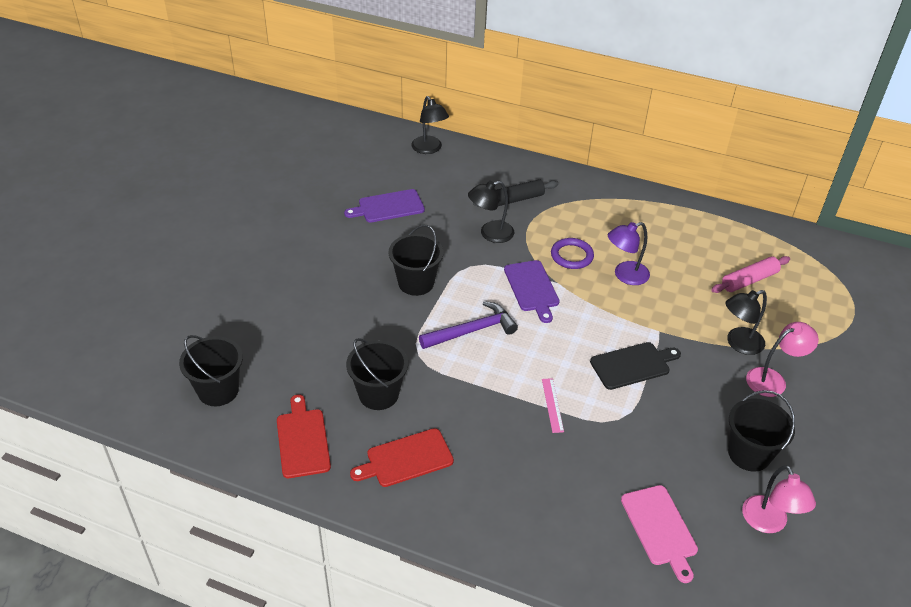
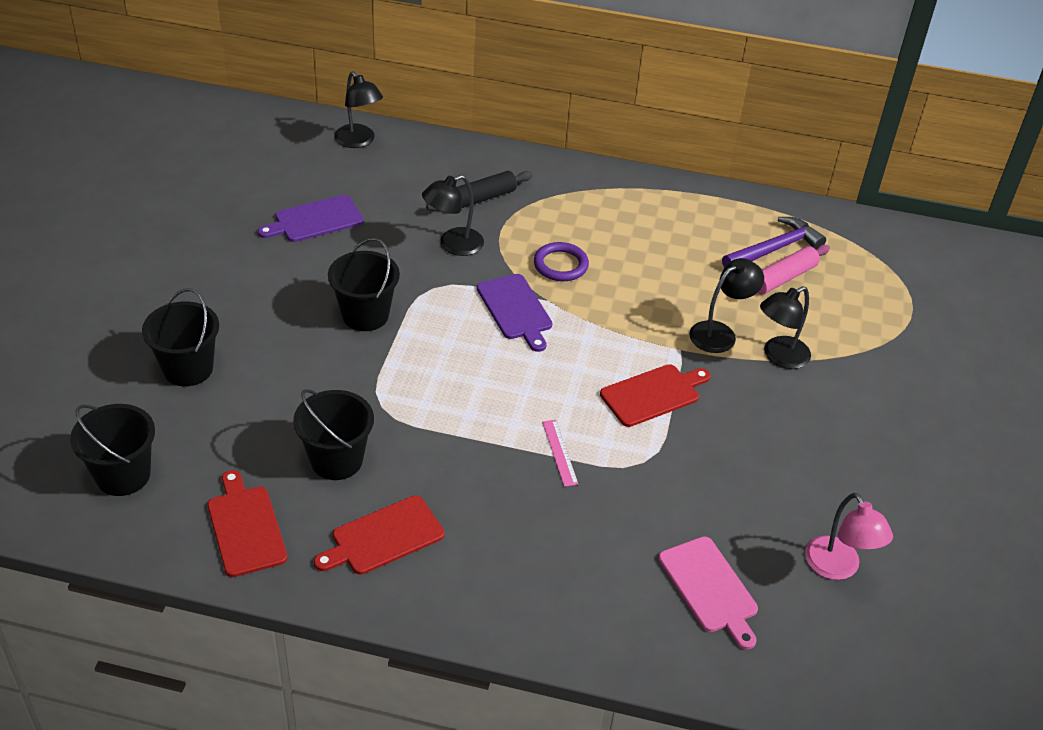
camera: 10 degrees left, 0 degrees up
(472, 330) = (446, 369): purple hammer -> purple hammer (774, 249)
(625, 275) = (630, 284): purple lamp -> none
(633, 365) = (653, 394): black cutting board -> red cutting board
(692, 320) = (720, 333): none -> black lamp
(749, 454) = (806, 488): black bucket -> black bucket (188, 369)
(773, 379) = (824, 396): pink lamp -> none

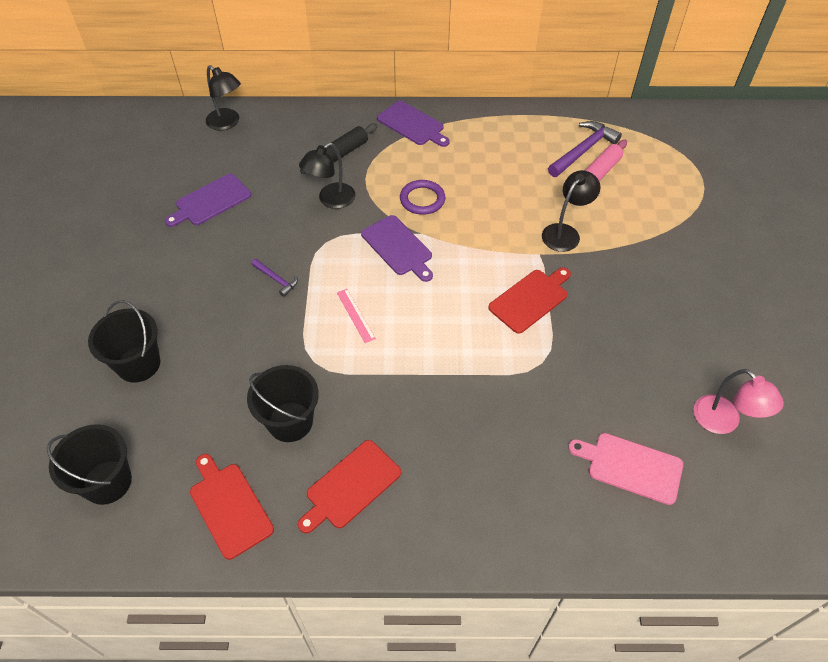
camera: 10 degrees left, 10 degrees up
(365, 315) = (276, 279): black bucket -> purple hammer
(559, 452) = (472, 370): pink ruler -> pink ruler (355, 315)
(575, 182) = (412, 125): none -> purple cutting board
(709, 588) = (631, 467): pink cutting board -> pink cutting board turned 150 degrees clockwise
(779, 357) = (617, 243): black lamp -> none

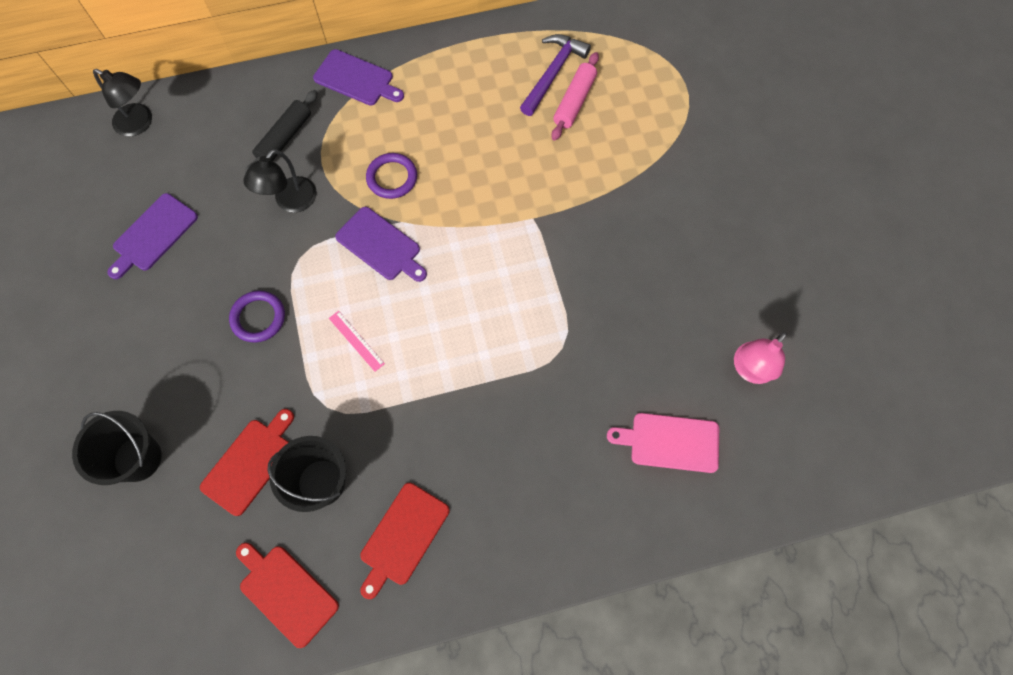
camera: 15 degrees left, 15 degrees up
(107, 482) = (150, 601): black bucket -> none
(276, 279) = (258, 318): purple hammer -> purple ring
(530, 299) = (535, 276): red cutting board -> red cutting board (250, 463)
(565, 232) = (554, 185): black lamp -> none
(723, 422) = (749, 370): pink lamp -> pink lamp turned 90 degrees clockwise

